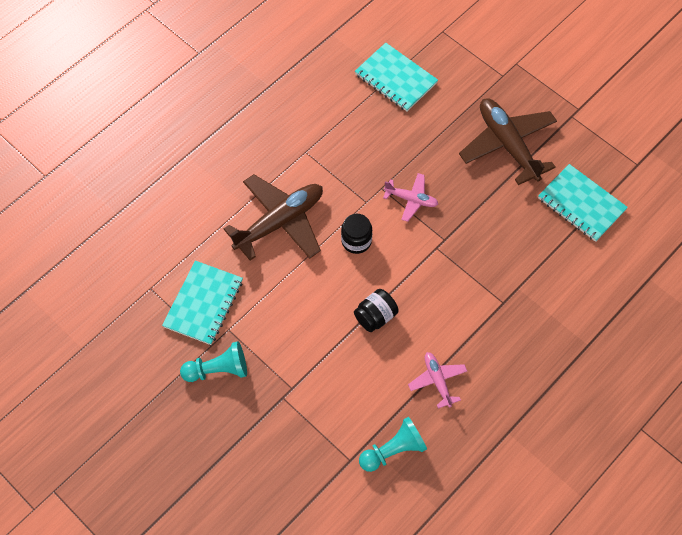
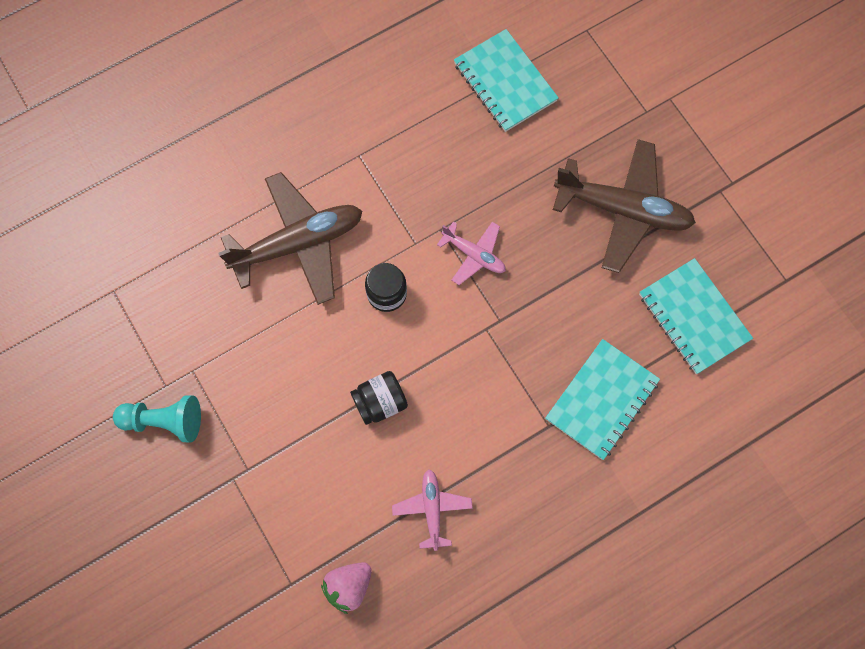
camera: 15 degrees right, 10 degrees up
(203, 304) = (172, 329): turquoise notebook -> turquoise notebook (602, 400)
(393, 450) = (348, 586): turquoise pawn -> pink strawberry
(508, 144) = (623, 210): brown plane -> brown plane turned 120 degrees clockwise

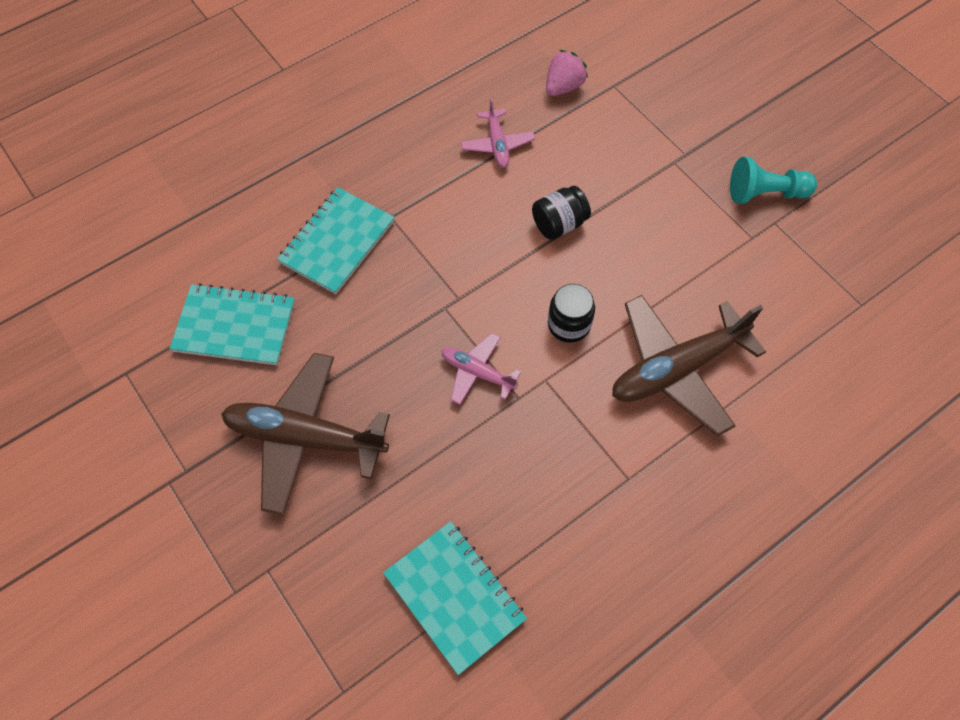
camera: 175 degrees right, 10 degrees down
(693, 317) = (235, 326): turquoise notebook -> turquoise notebook turned 45 degrees counterclockwise

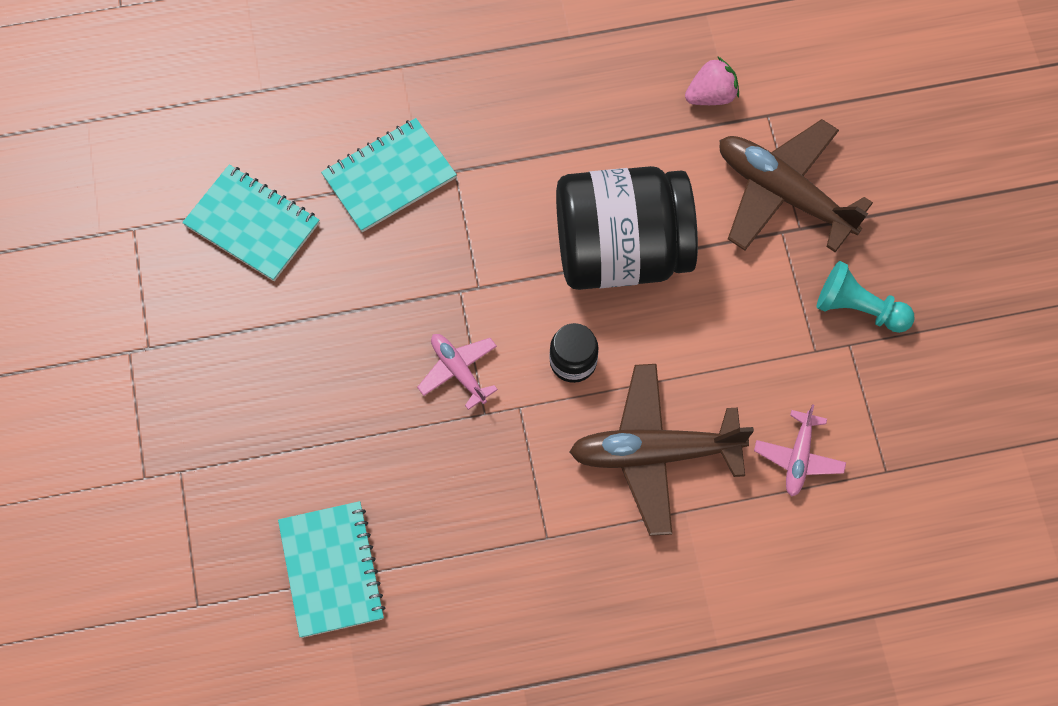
camera: 25 degrees right, 5 degrees up
(305, 437) = (268, 364): brown plane -> brown plane (784, 193)
(497, 144) = (604, 134): pink plane -> pink plane (798, 457)
(559, 224) = (621, 251): black jar -> black jar, size x2.43

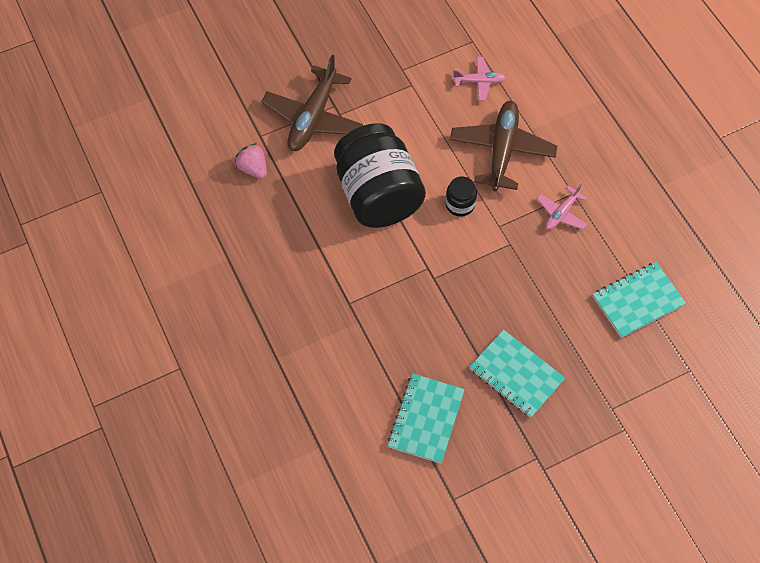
camera: 105 degrees left, 5 degrees down
(389, 177) = (365, 342): turquoise notebook -> turquoise notebook (516, 375)
(458, 371) = (487, 265): pink plane -> pink plane (561, 213)
(655, 453) = (502, 150): brown plane -> brown plane turned 150 degrees counterclockwise
(858, 308) = (378, 69): turquoise pawn -> none

